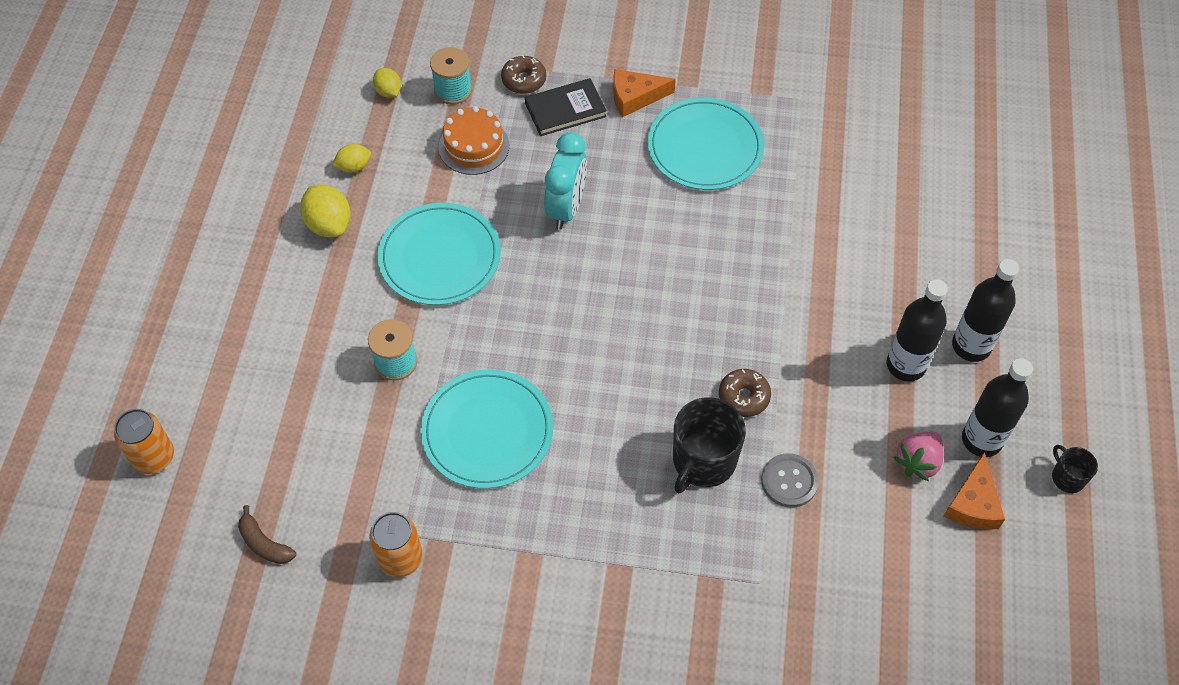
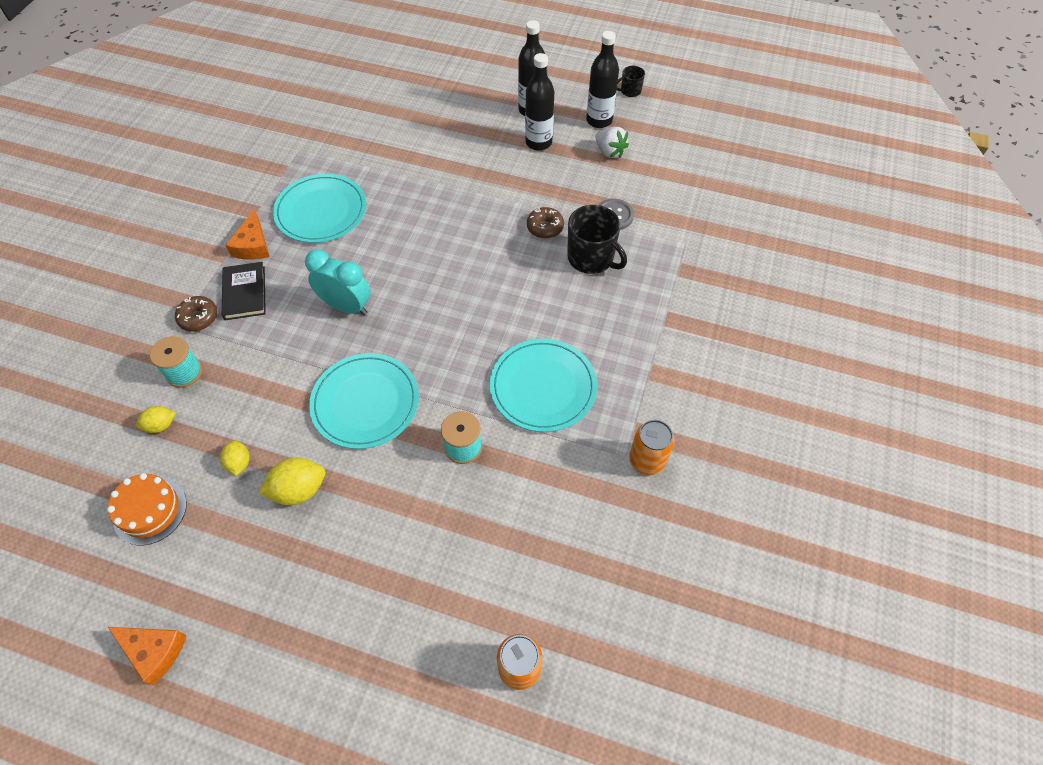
camera: 80 degrees left, 0 degrees up
(264, 544) = (622, 567): brown banana -> none
(474, 146) = (255, 363): orange cake -> orange cake (150, 510)
(917, 462) = (609, 152): pink strawberry -> white strawberry
(973, 504) = (642, 134): orange cheese -> orange cheese (154, 651)

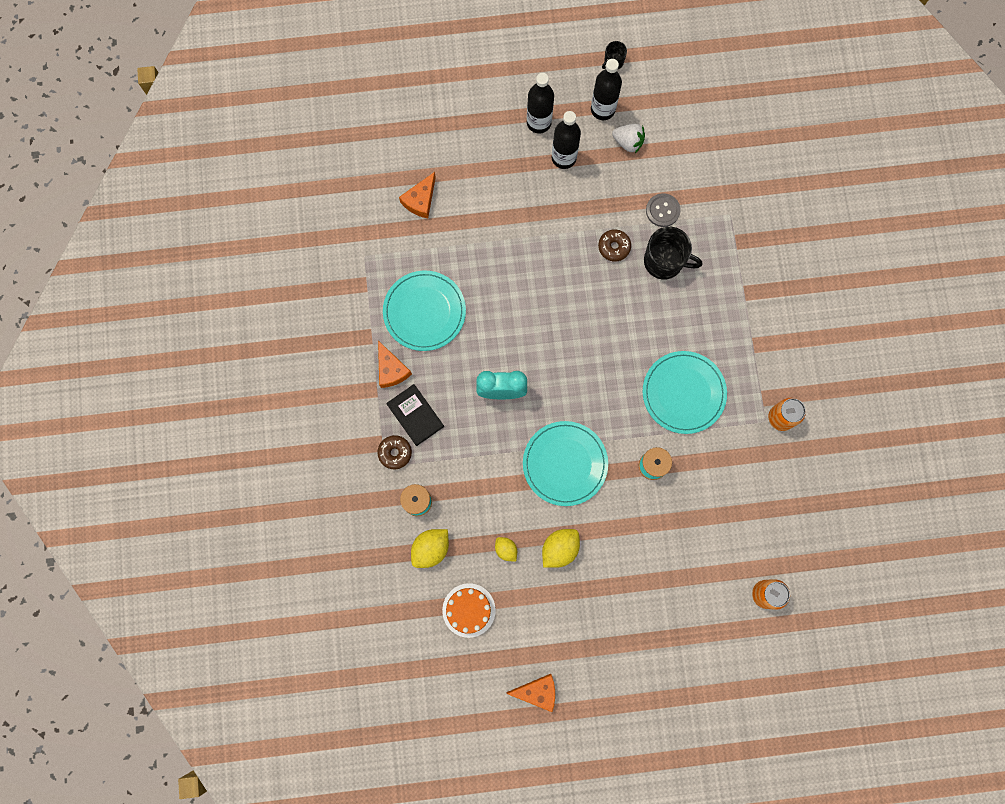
camera: 25 degrees left, 20 degrees up
(161, 425) = (431, 549): yellow lemon -> yellow lemon, size x1.64
(382, 128) = (420, 200): none -> orange cheese

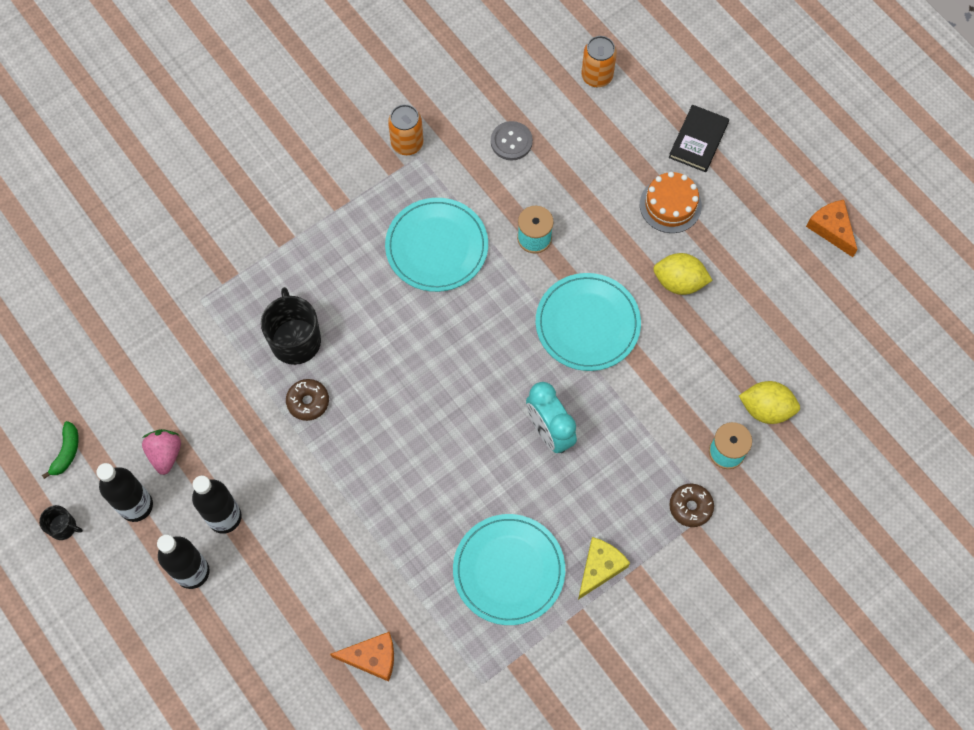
camera: 120 degrees left, 10 degrees down
(391, 369) = (600, 568): orange cheese -> yellow cheese
(415, 415) = (635, 509): black book -> black book (698, 140)
(468, 610) = (800, 336): orange cake -> orange cake (670, 205)
(506, 549) = (715, 333): yellow lemon -> none
(628, 142) = (165, 454): white strawberry -> pink strawberry
(662, 210) = (233, 372): grey button -> grey button (511, 141)
(664, 84) = (67, 452): none -> green banana

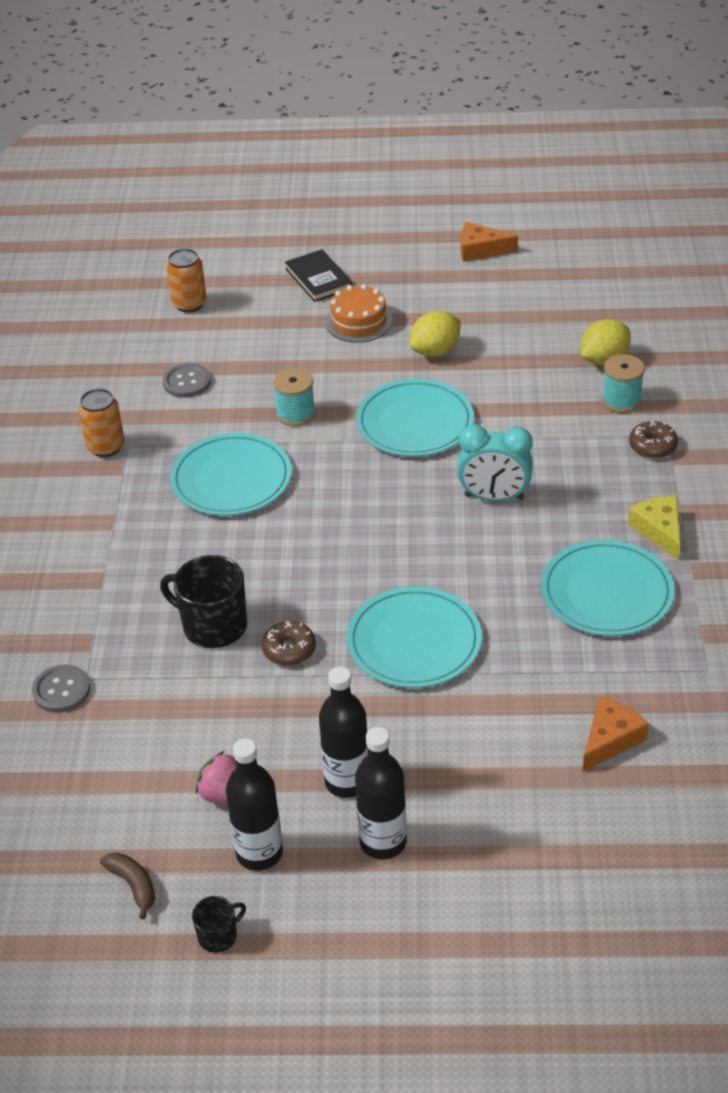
camera: 50 degrees left, 25 degrees down
(67, 452) = (133, 885): green banana -> brown banana
(180, 293) = (61, 690): none -> grey button
(371, 474) = (414, 641): none -> turquoise plate

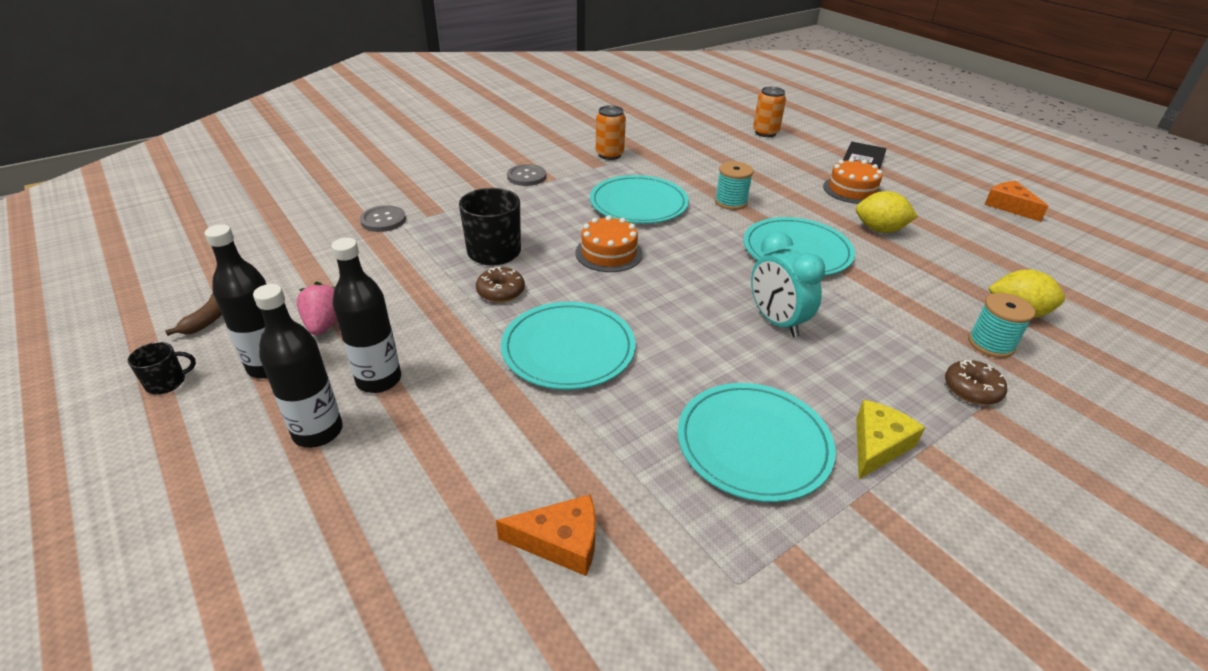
camera: 50 degrees right, 5 degrees down
(186, 382) = (700, 157): grey button -> grey button (526, 176)
(218, 936) = (167, 382): black mug -> black mug turned 45 degrees counterclockwise
(298, 546) = (609, 253): none -> orange cake

